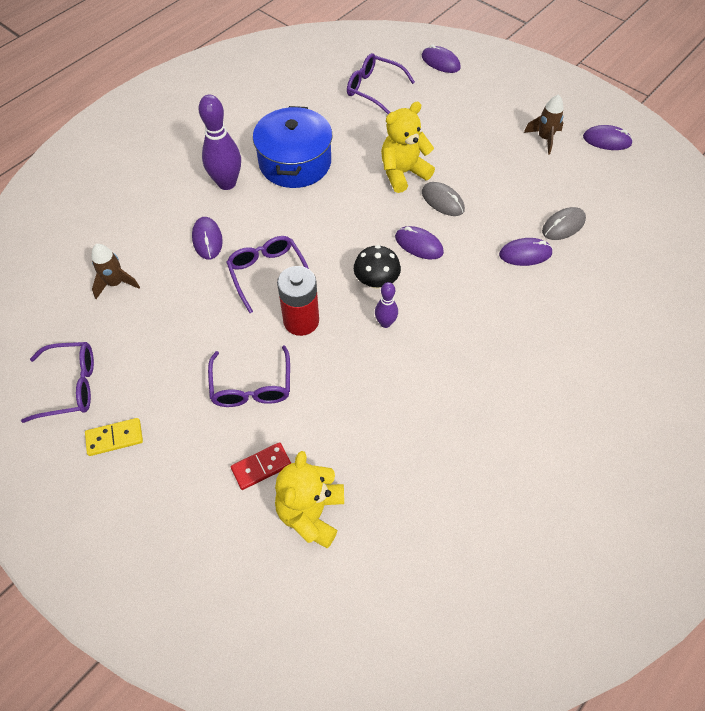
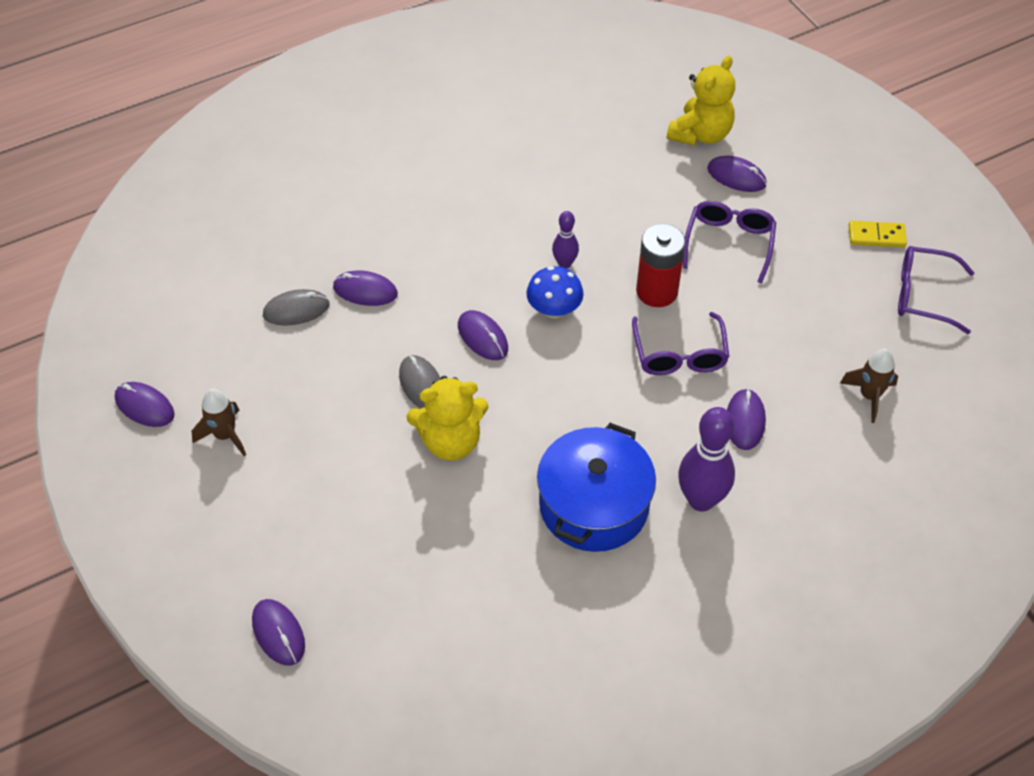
camera: 160 degrees left, 5 degrees down
(261, 467) = (736, 177): red domino -> purple mouse
(373, 89) = (418, 610): purple glasses -> none
(376, 281) = (554, 310): black mushroom -> blue mushroom

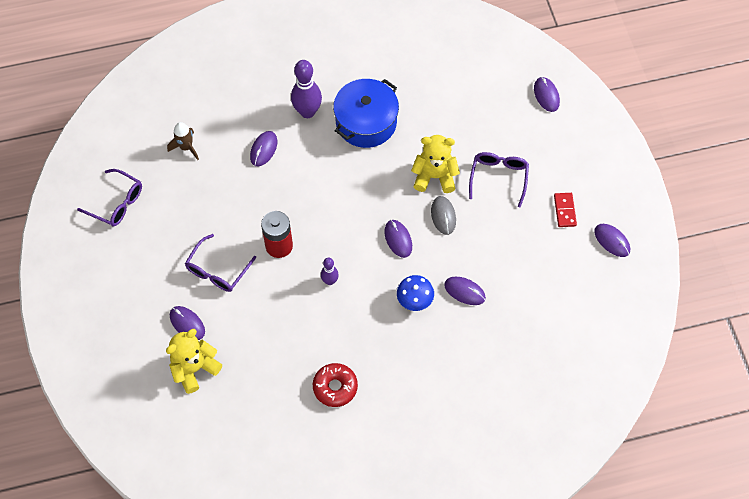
camera: 165 degrees left, 10 degrees up
(225, 435) = (565, 210): brown rocket -> red domino
(296, 310) = (511, 287): grey mouse -> none
(512, 151) = (335, 387): none -> red donut
(554, 310) = (348, 248): blue mushroom -> blue mushroom (414, 300)
(679, 355) = (283, 199): purple glasses -> purple glasses (498, 177)
(876, 236) = (120, 252): yellow domino -> none

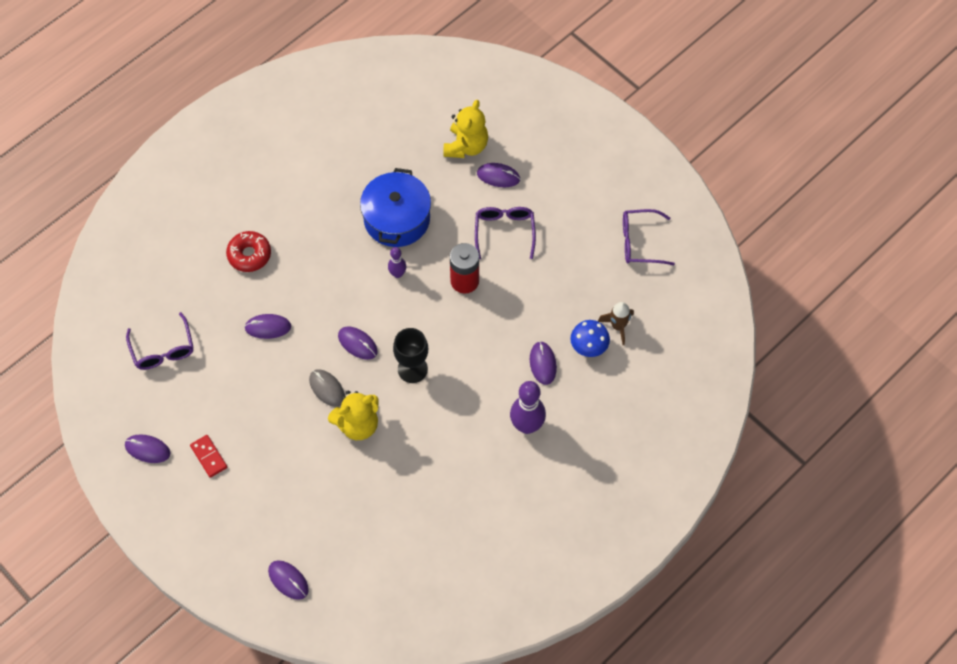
camera: 150 degrees right, 0 degrees up
(335, 387) = (337, 190): red donut -> red donut (249, 255)
(366, 122) = (461, 446): blue pot -> blue pot (397, 219)
(366, 196) = (412, 369): none -> black goblet
(414, 300) = (310, 296): blue mushroom -> blue mushroom (589, 346)
(498, 177) = (293, 457): purple glasses -> purple glasses (163, 349)

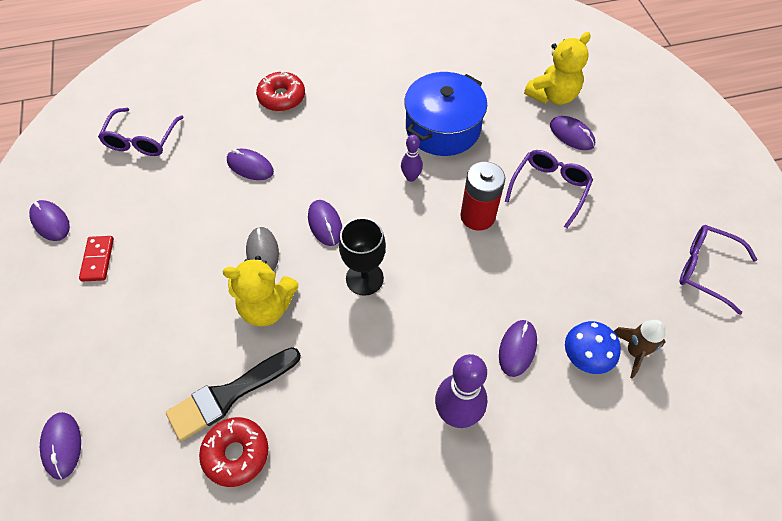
camera: 30 degrees right, 5 degrees down
(374, 493) = (229, 395): none -> black brush
(404, 523) = (236, 454): none -> red donut

